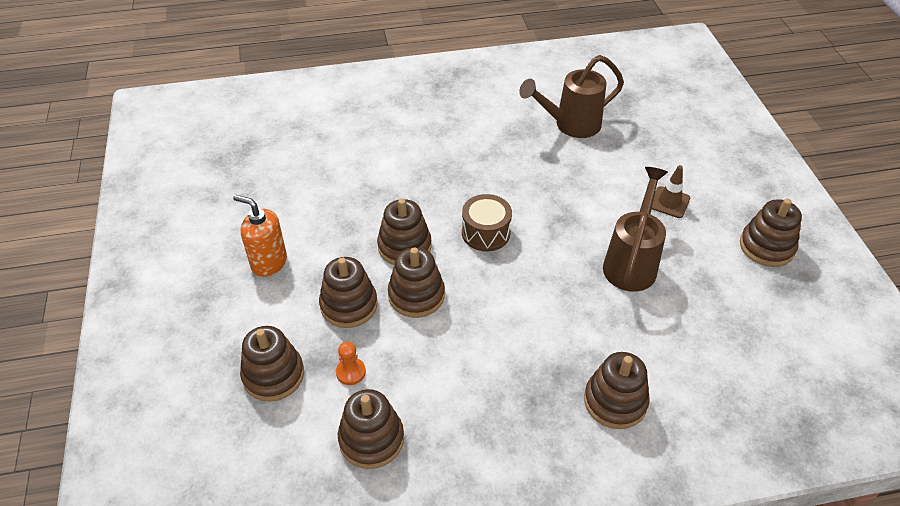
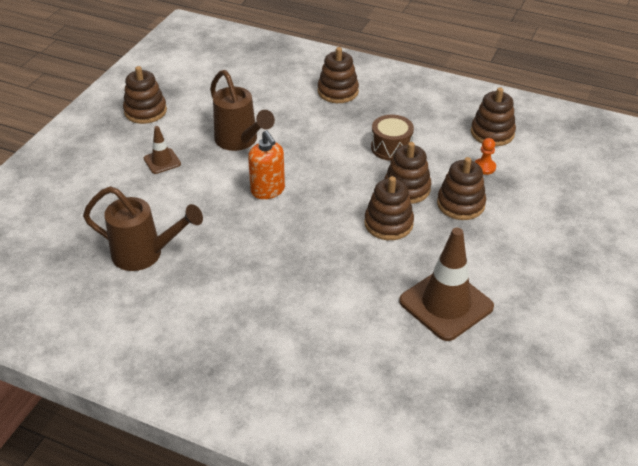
camera: 145 degrees left, 5 degrees down
(269, 262) = (507, 262): orange soap dispenser -> orange soap dispenser (268, 190)
(273, 375) = (538, 187): brown stacking toy -> none
(304, 199) = (446, 304): none -> brown traffic cone
(486, 233) = (317, 204): brown drum -> brown drum (391, 147)
(631, 262) = (240, 142): brown watering can -> brown watering can turned 90 degrees counterclockwise

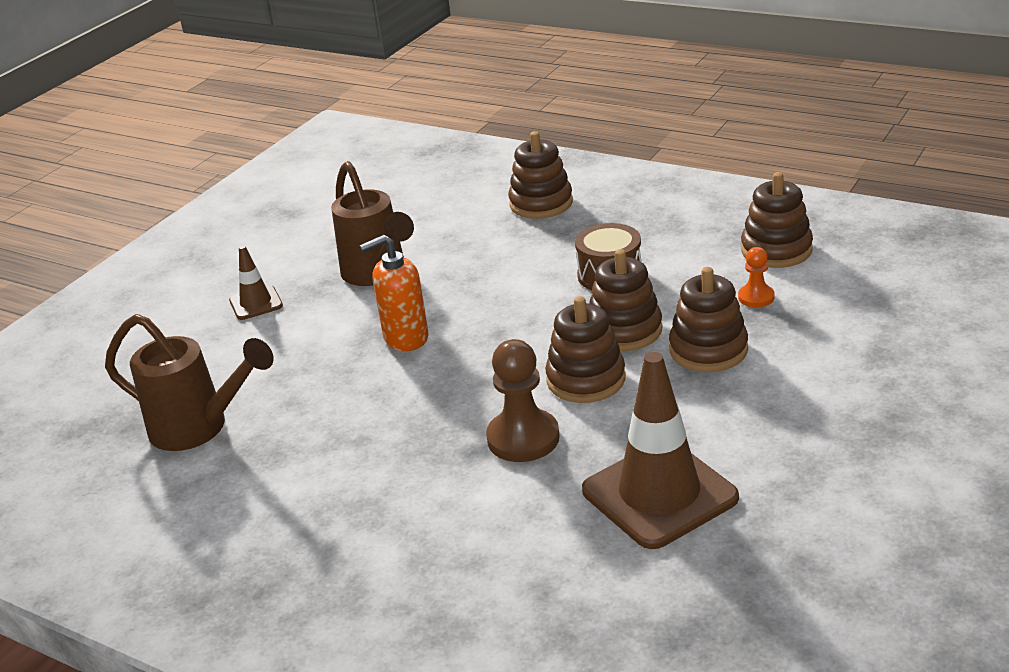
camera: 10 degrees right, 10 degrees down
(145, 111) = (248, 239): brown stacking toy -> none
(268, 190) = (405, 338): orange soap dispenser -> orange soap dispenser turned 90 degrees clockwise
(356, 265) = (523, 438): none -> brown pawn

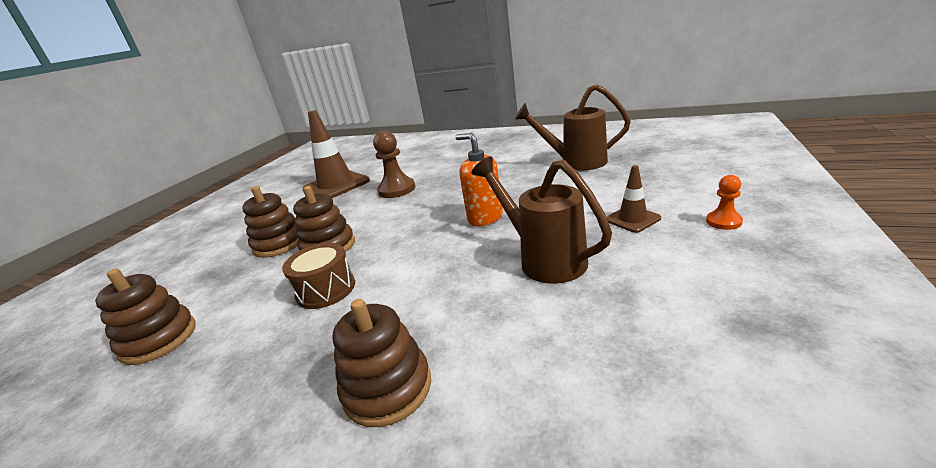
camera: 170 degrees right, 5 degrees down
(405, 338) = (485, 218): orange soap dispenser -> orange soap dispenser turned 105 degrees counterclockwise
(586, 379) = (360, 217): brown stacking toy -> none
(756, 297) = (219, 286): orange pawn -> orange pawn (723, 221)

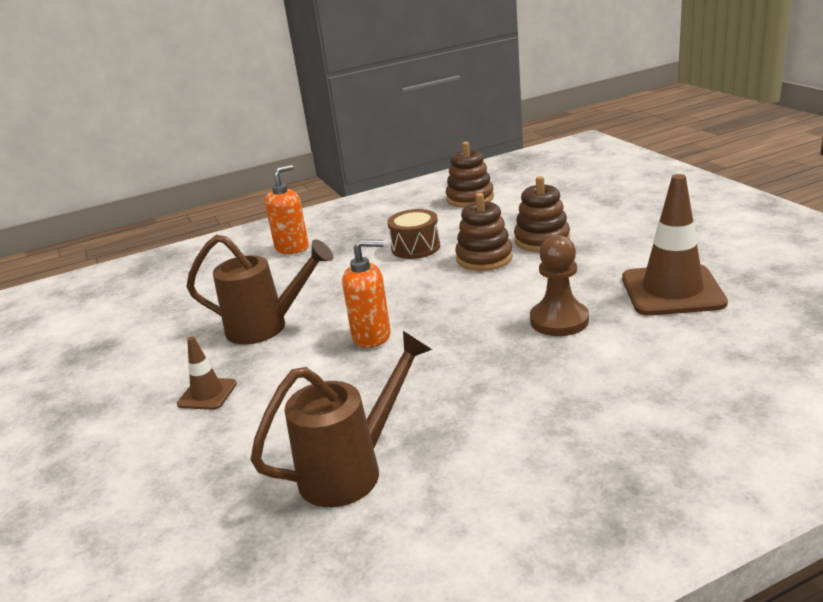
camera: 135 degrees right, 0 degrees up
(387, 388) = (292, 248): brown stacking toy -> orange soap dispenser
(723, 221) = (112, 425): orange pawn -> none

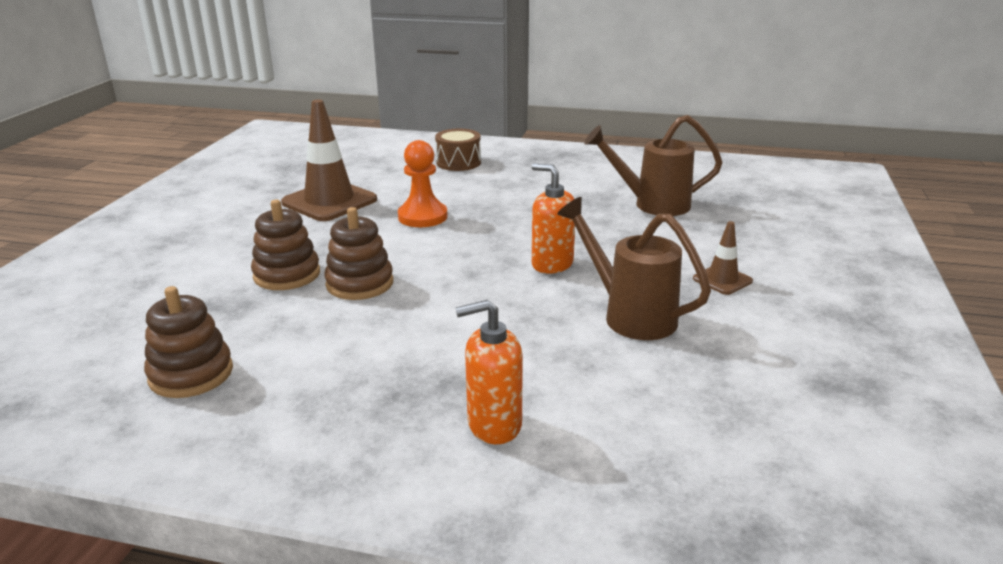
camera: 145 degrees left, 0 degrees up
(415, 247) = (380, 332): brown drum -> brown drum (458, 162)
(559, 320) = (422, 217): brown pawn -> orange pawn

